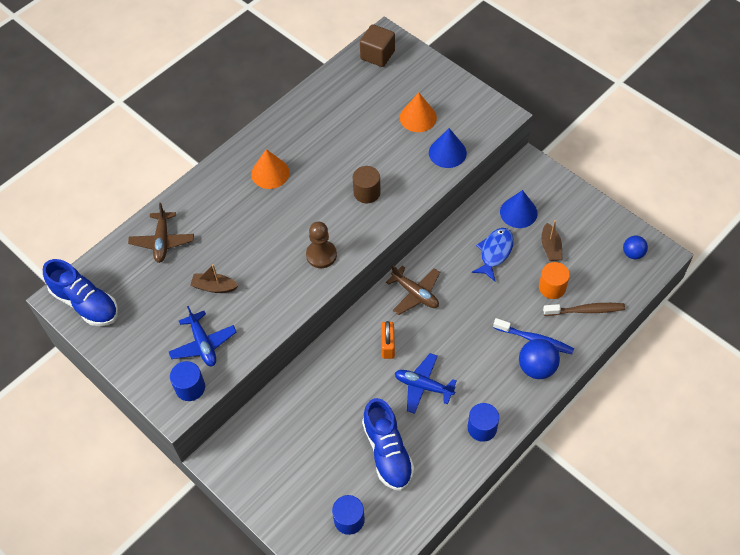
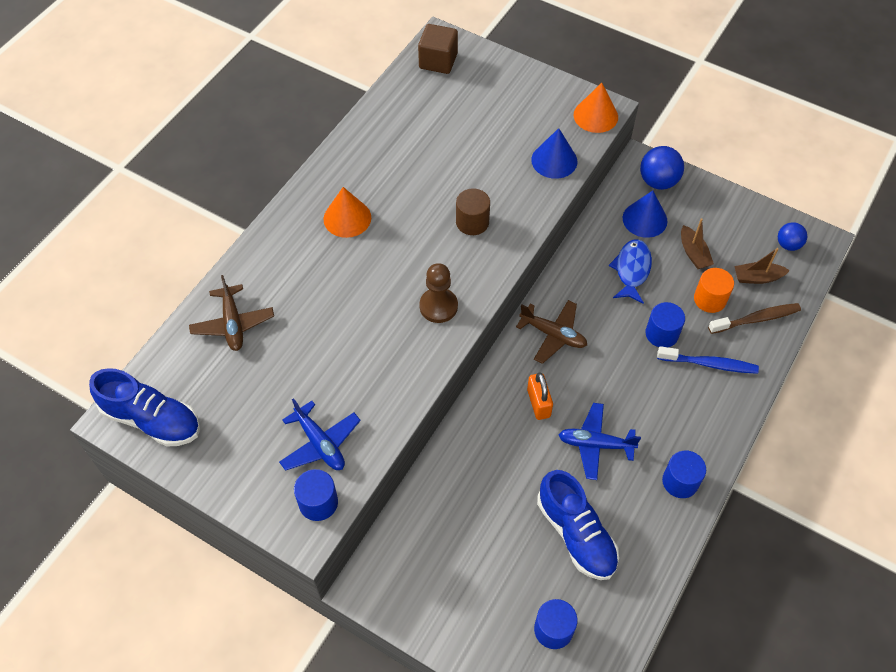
camera: 15 degrees left, 0 degrees up
(214, 287) = (315, 369): brown boat -> brown boat (757, 277)
(418, 117) = (507, 125): orange cone -> orange cone (595, 116)
(503, 308) = (661, 334): none -> blue cylinder
(536, 367) = (721, 396): blue ball -> blue ball (658, 181)

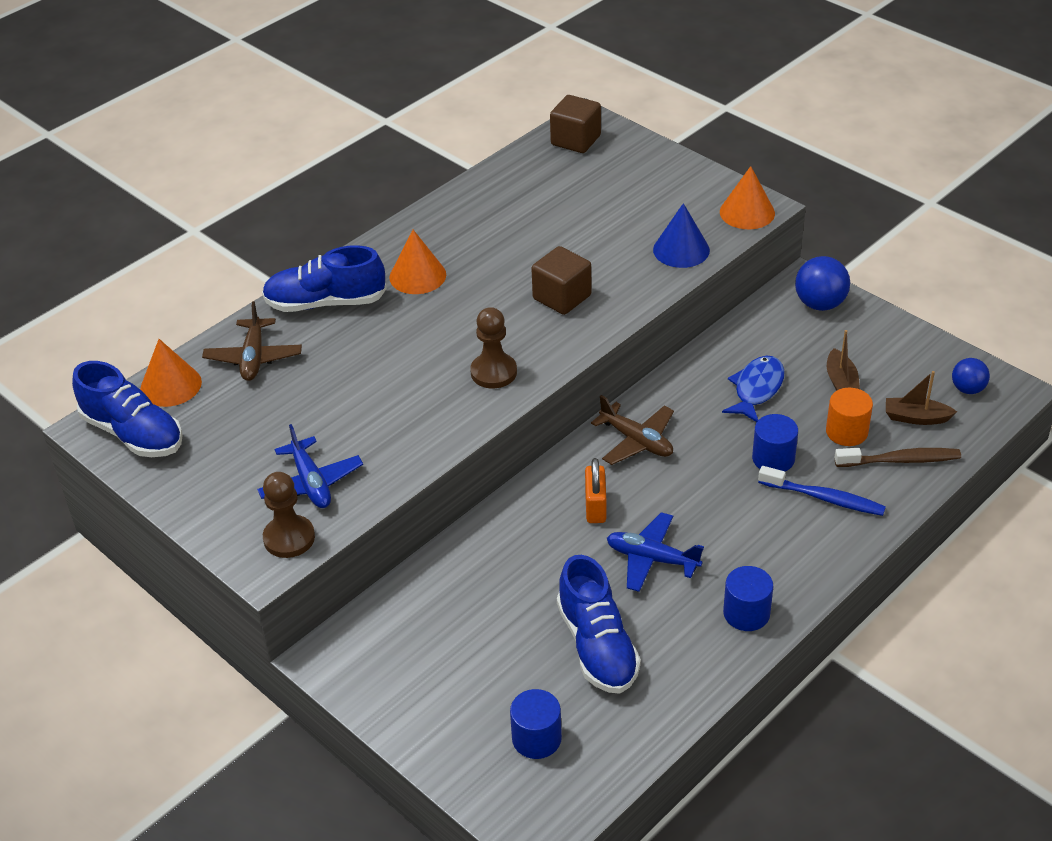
camera: 15 degrees right, 15 degrees down
(169, 364) = (171, 385): none -> orange cone
(277, 257) = (326, 303): none -> blue shoe
(318, 502) = (289, 538): blue cylinder -> brown pawn
(472, 222) = (562, 297): brown cylinder -> brown cube
(644, 219) = (790, 340): blue cone -> none

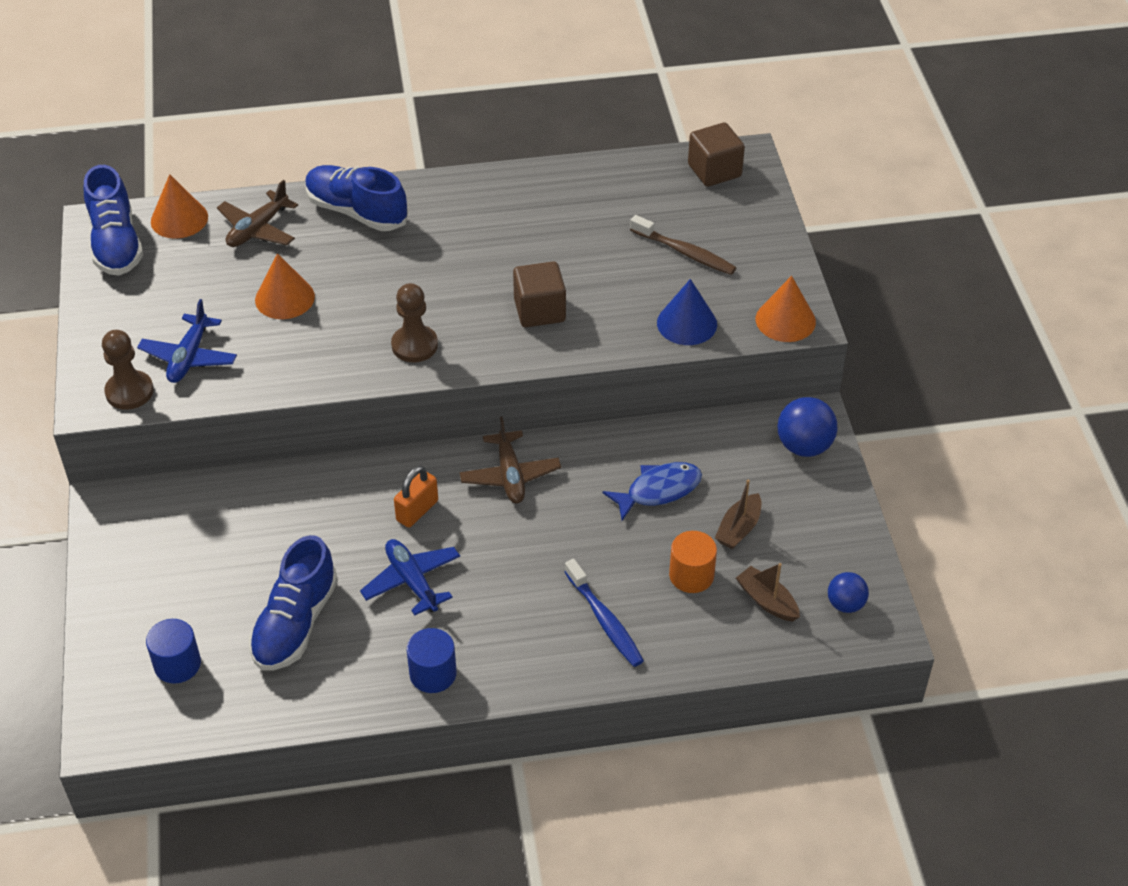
camera: 35 degrees right, 5 degrees up
(417, 276) = (449, 227): orange cone -> orange cone (284, 298)
(773, 458) = (602, 559): blue cylinder -> none
(901, 460) = (708, 630): brown toothbrush -> brown toothbrush (685, 252)

